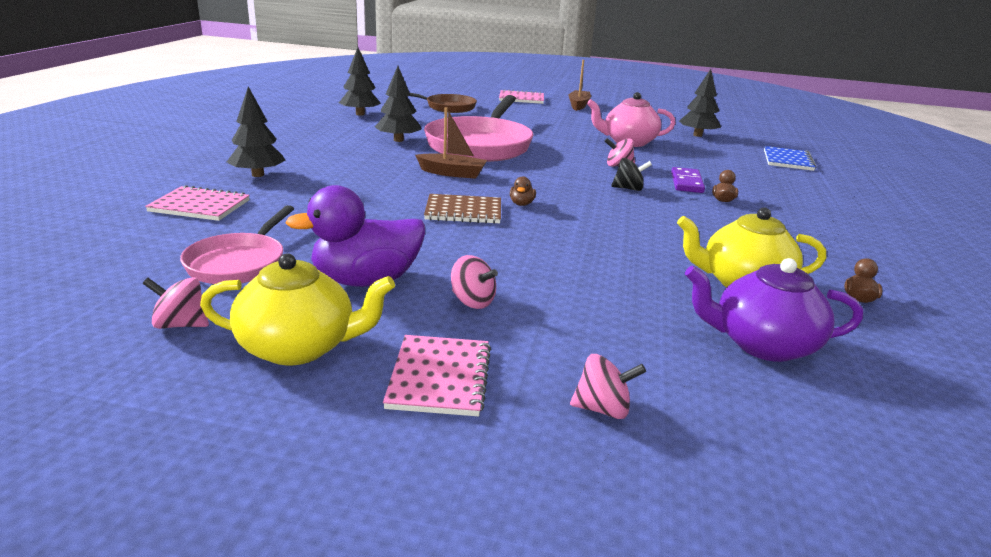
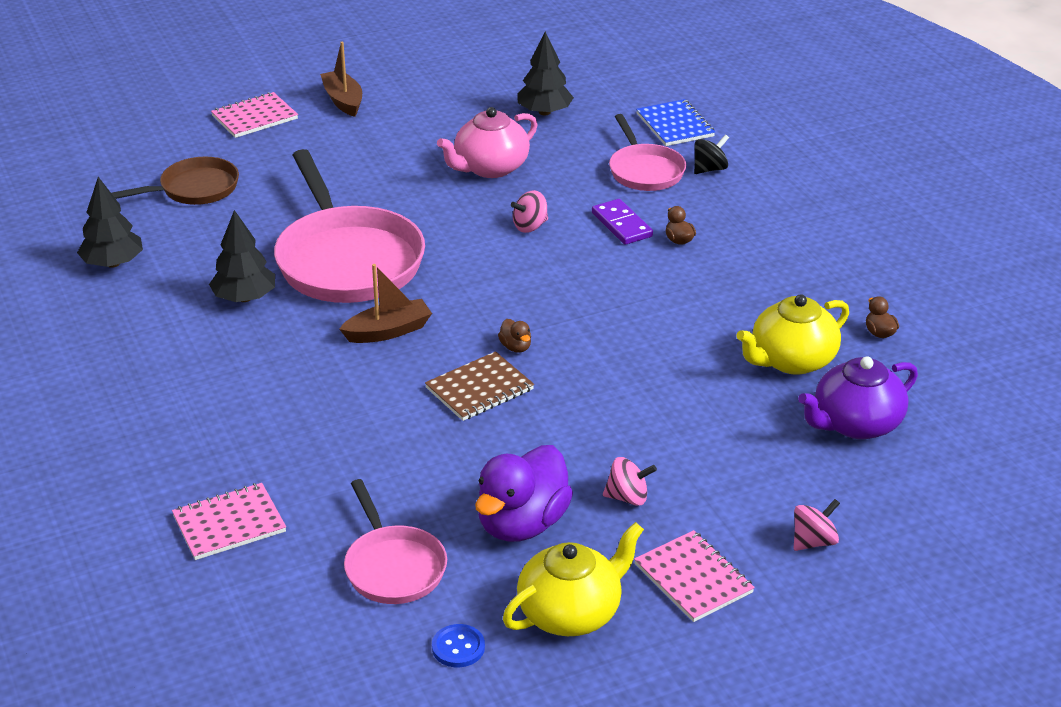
camera: 35 degrees left, 10 degrees up
(181, 324) = (458, 647): pink spinning top -> blue button
(258, 175) = (199, 446): black tree -> none
(628, 189) = (581, 266): black spinning top -> black spinning top (709, 169)
(738, 169) = (645, 171): none -> pink pan

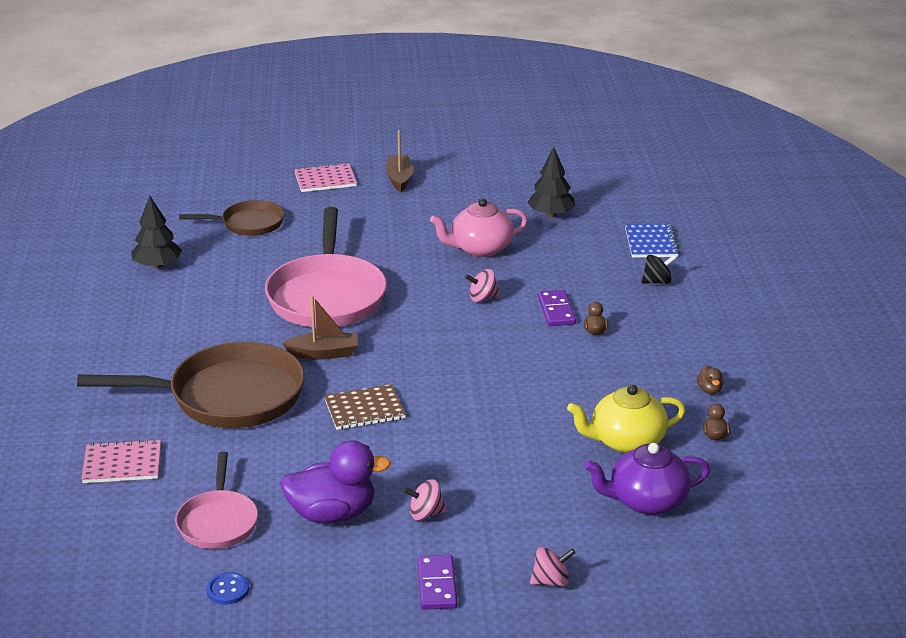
camera: 20 degrees right, 5 degrees down
(244, 298) = (234, 308): black tree -> none
(306, 409) = (228, 396): none -> brown pan
(515, 347) = (412, 385): brown duck -> brown duck (709, 390)
(522, 524) = (332, 514): purple duck -> purple duck turned 150 degrees counterclockwise
(571, 613) = (327, 586): yellow teapot -> none
(628, 497) = (425, 514): pink spinning top -> pink spinning top turned 150 degrees clockwise
(645, 171) = (602, 273): pink pan -> none
(693, 578) = (436, 585): pink notebook -> purple domino

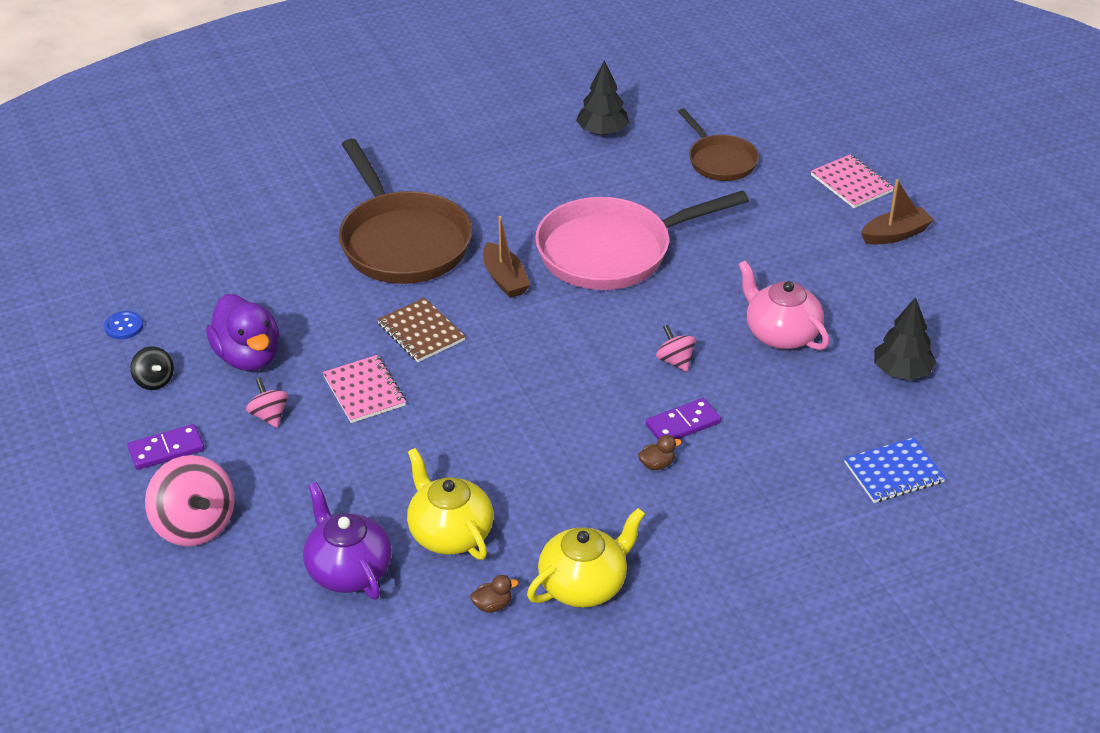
camera: 70 degrees right, 10 degrees up
(122, 464) = (274, 215): pink notebook -> pink notebook (364, 391)
(218, 522) = (213, 293): pink pan -> none
(551, 581) = (194, 525): pink spinning top -> pink spinning top, size x1.90
(657, 282) = (801, 496): black spinning top -> black spinning top (154, 381)
(709, 390) = (584, 585): brown duck -> yellow teapot

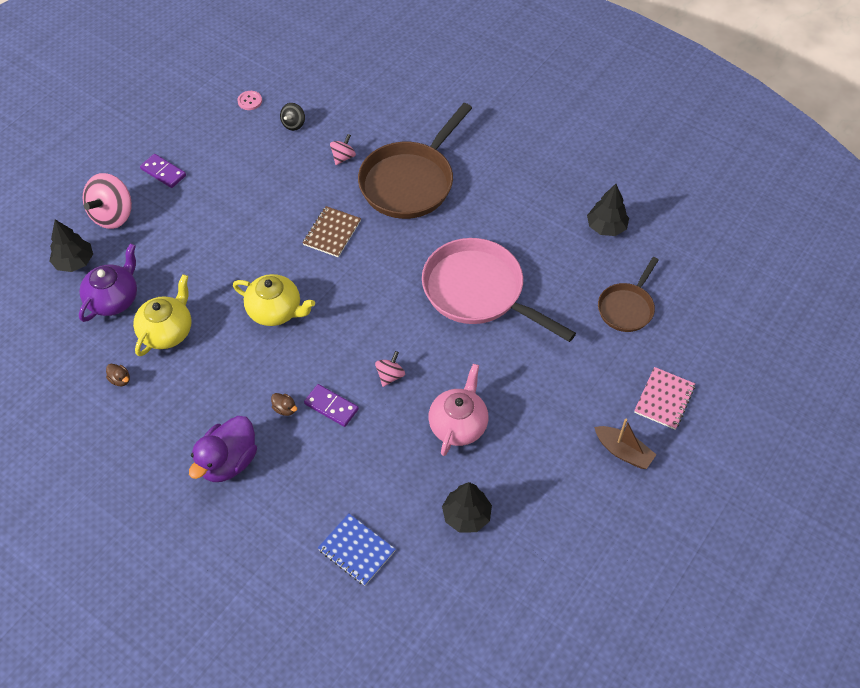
camera: 60 degrees right, 15 degrees up
(124, 326) = (250, 101): blue button -> pink button
(154, 381) = (214, 138): black spinning top -> black spinning top (293, 124)
(243, 592) = (74, 262): none -> black tree
(248, 357) = (259, 166): purple duck -> purple duck (228, 461)
(269, 416) = (216, 201): pink spinning top -> pink spinning top (343, 157)
(364, 391) = (262, 232): pink notebook -> none
(505, 279) = (410, 249): brown boat -> none
(584, 585) = (159, 417): yellow teapot -> yellow teapot (275, 311)

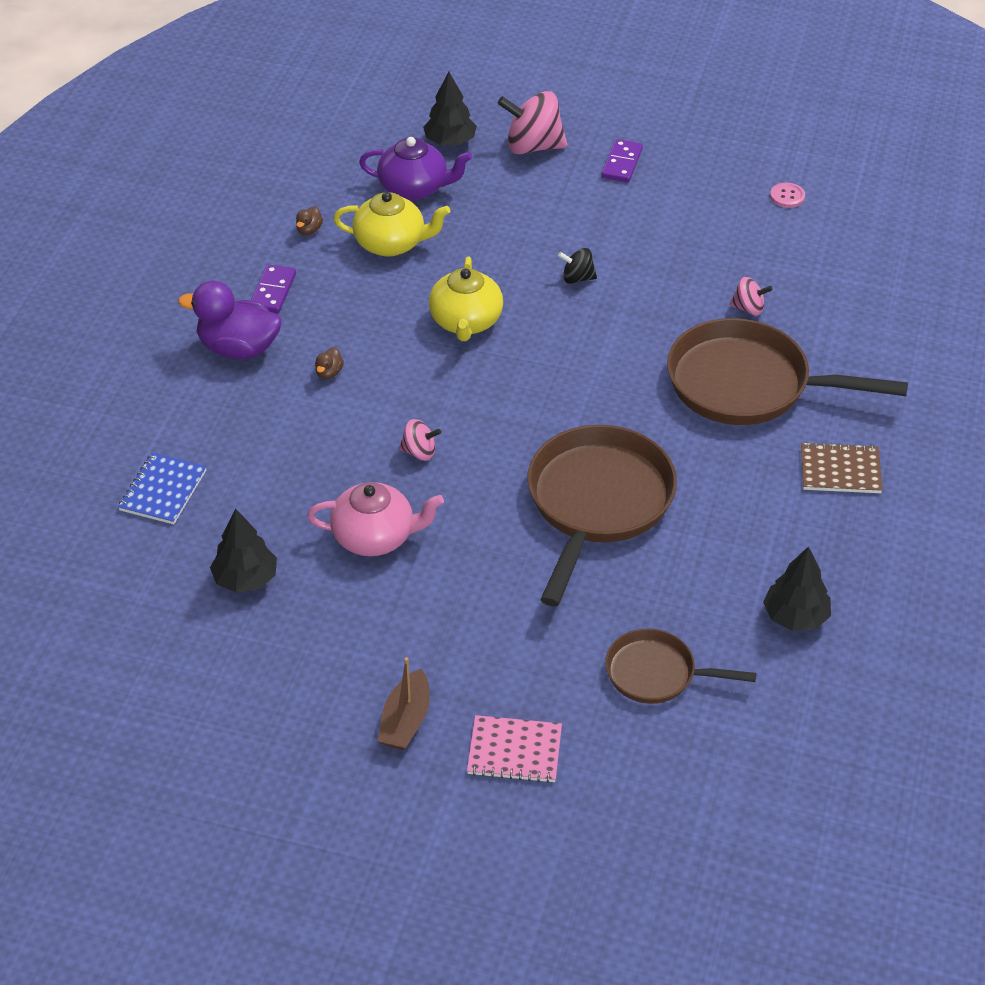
camera: 70 degrees right, 10 degrees down
(293, 124) = (775, 247): black spinning top -> black spinning top (577, 278)
(331, 407) = (350, 412): purple domino -> purple domino (273, 291)
(332, 233) = (615, 335): brown notebook -> brown notebook (840, 470)
(478, 292) = (597, 503): pink pan -> brown pan

